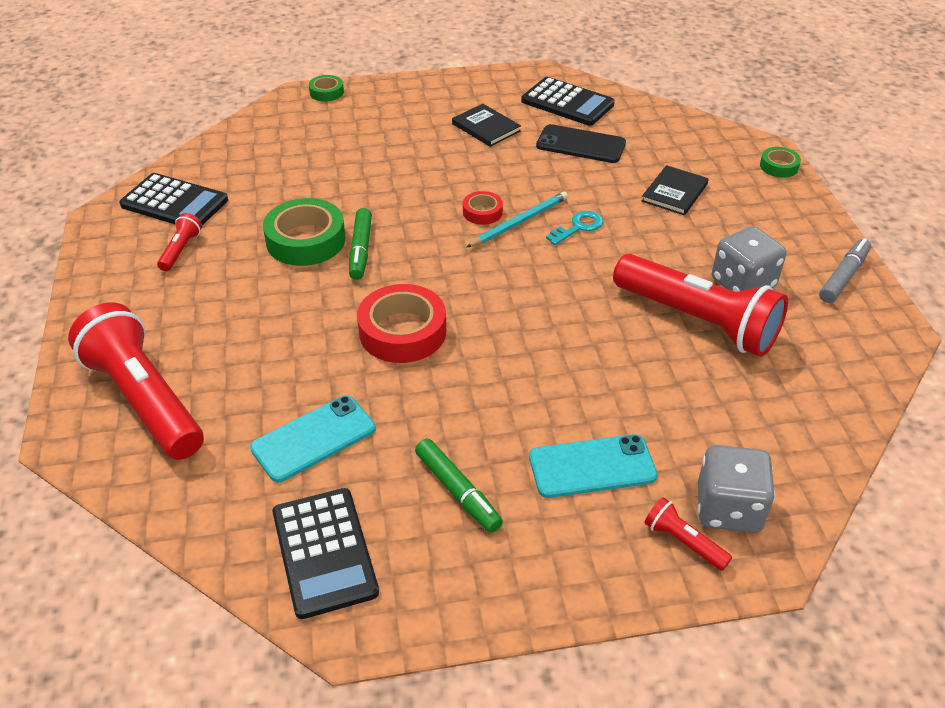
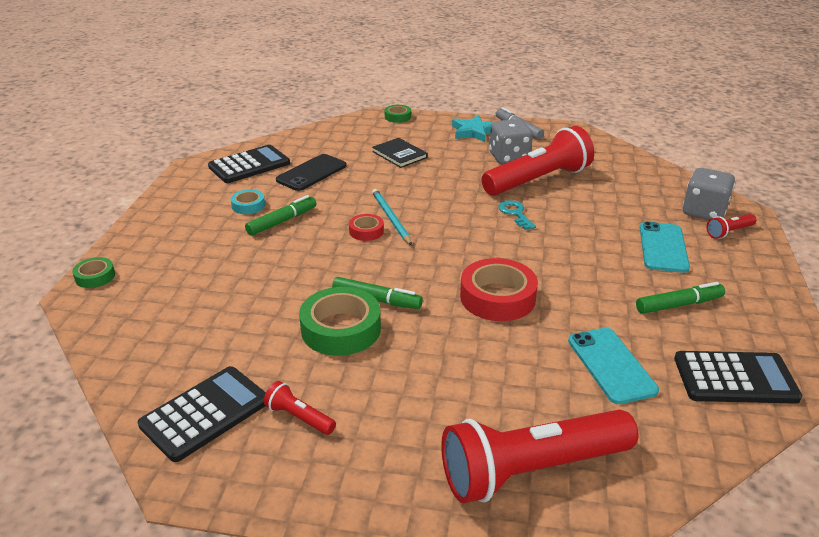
camera: 70 degrees left, 10 degrees down
(469, 155) = (282, 221): none -> green marker
(486, 127) = (248, 205): black book -> turquoise tape
(578, 227) = (414, 197): turquoise key -> turquoise key (515, 213)
(795, 238) = (474, 132): none -> turquoise star

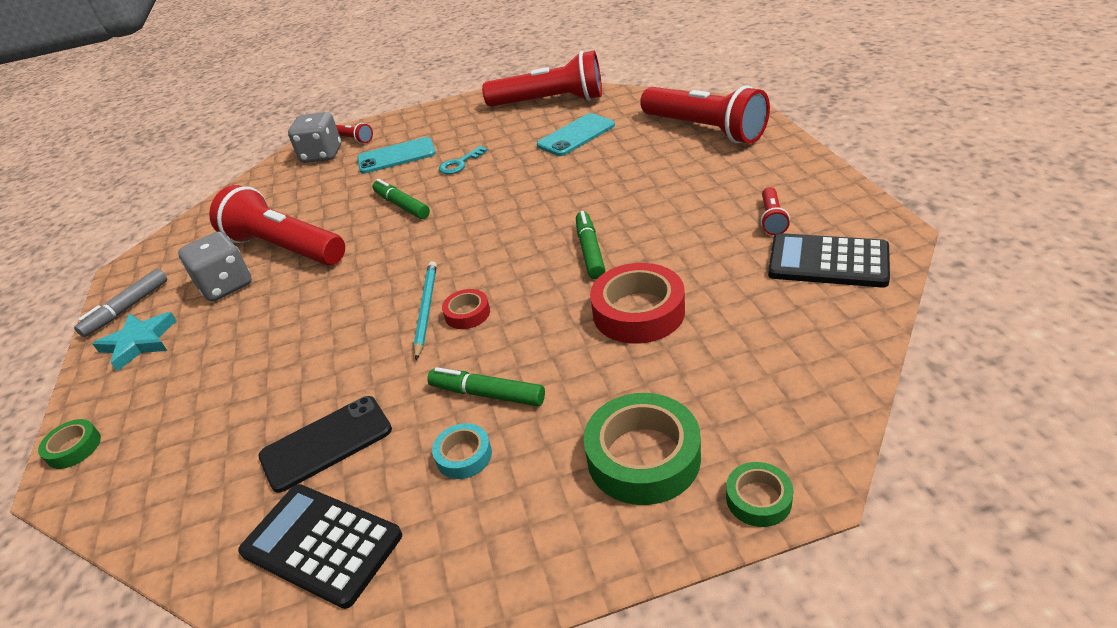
camera: 110 degrees left, 5 degrees up
(311, 173) = (326, 443): black phone -> black phone turned 45 degrees counterclockwise
(341, 329) = (651, 250): green tape -> green tape (643, 457)
(391, 218) = (426, 309): turquoise pencil -> turquoise pencil turned 135 degrees clockwise
(399, 154) = (235, 380): black book -> none
(497, 297) = (531, 197): red tape -> red tape (638, 312)
(515, 213) = (371, 237): turquoise key -> turquoise key (460, 163)
(679, 305) = (480, 133): green marker -> green marker (402, 205)
(735, 378) = (550, 102): black calculator -> red flashlight

